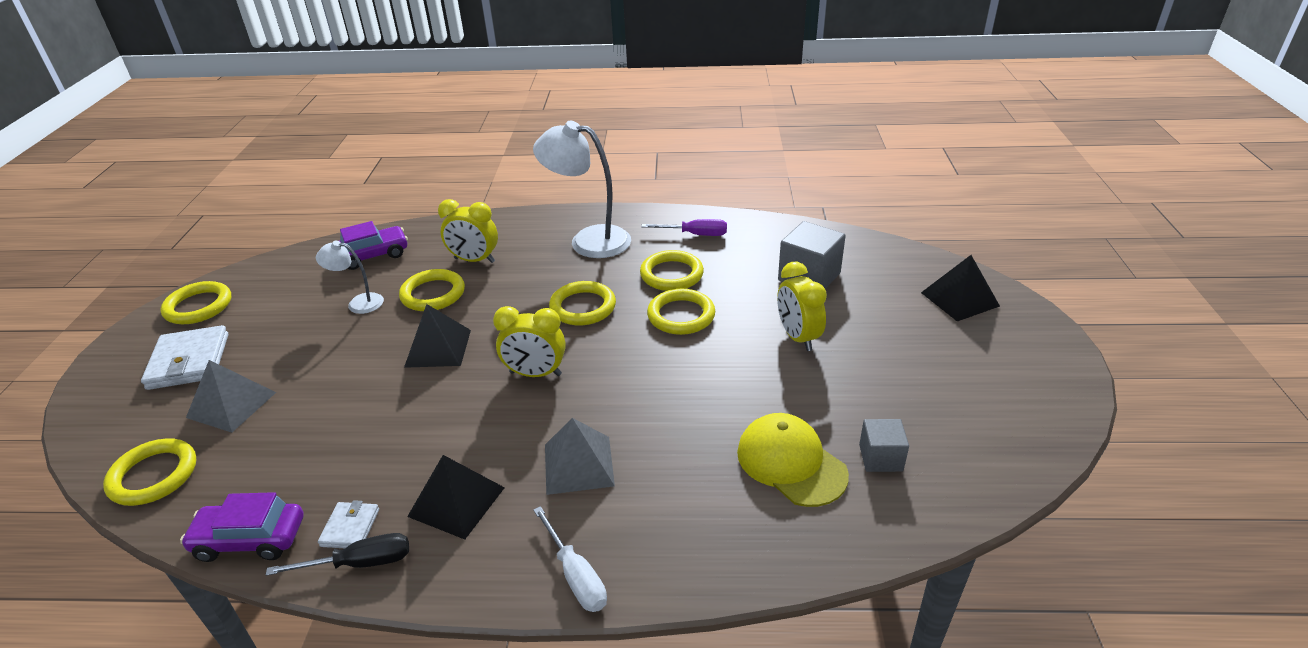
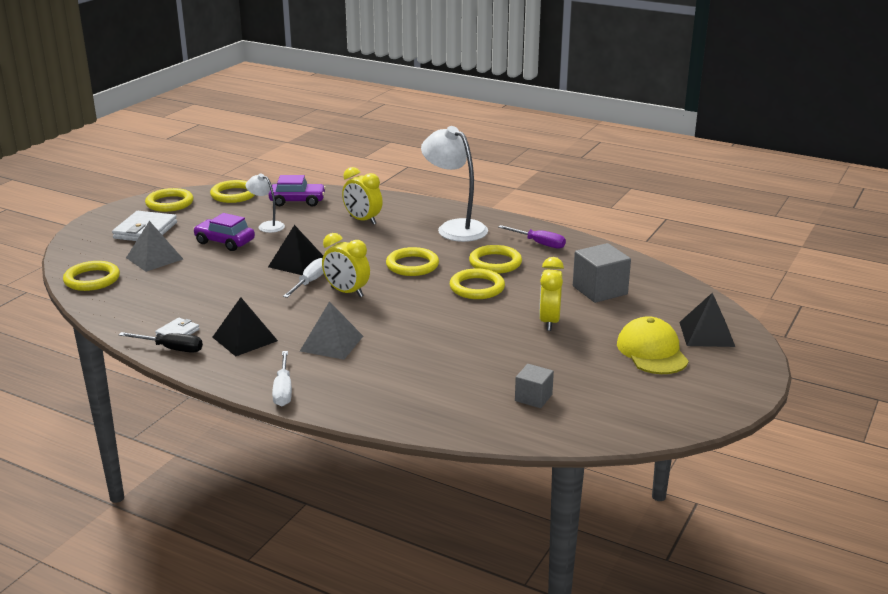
camera: 25 degrees right, 10 degrees down
(250, 539) = (122, 321): purple car -> purple car (225, 242)
(433, 294) = (318, 233): yellow ring -> yellow ring (234, 195)
(477, 373) = (310, 282): none -> white screwdriver
(791, 463) = (468, 382): yellow cap -> yellow cap (652, 351)

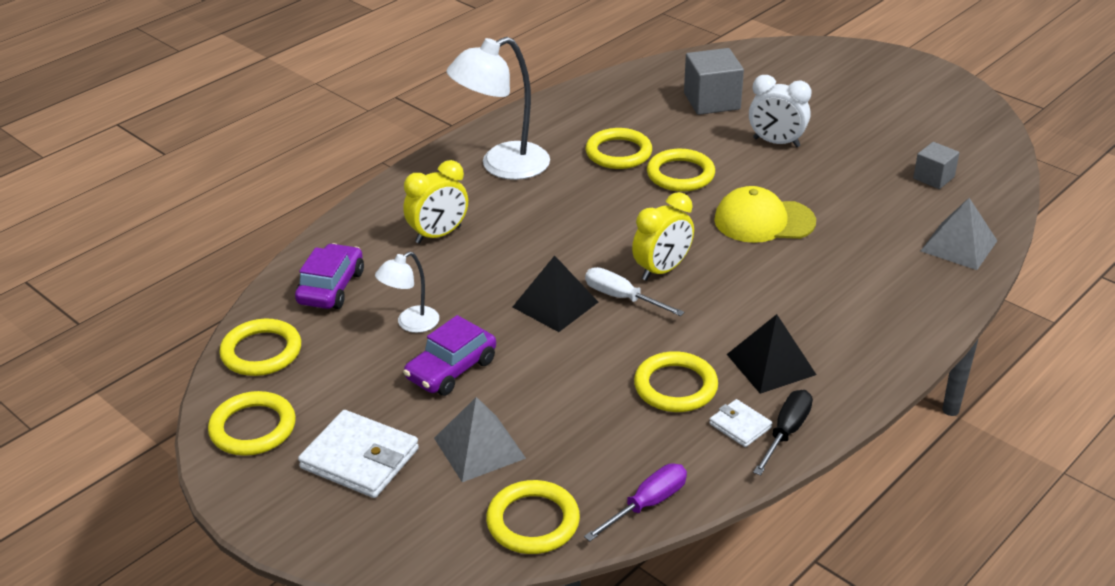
camera: 75 degrees left, 10 degrees up
(283, 390) = (905, 340): white screwdriver -> none
(331, 343) = (797, 294): grey pyramid -> grey pyramid (959, 245)
(412, 265) = (602, 211): yellow ring -> yellow ring (675, 386)
(539, 243) = (577, 116): purple screwdriver -> purple screwdriver (647, 504)
(549, 322) = (776, 143): yellow clock -> white clock
(652, 351) = (851, 99): yellow cap -> yellow cap (763, 221)
(706, 334) = (821, 65): black pyramid -> none

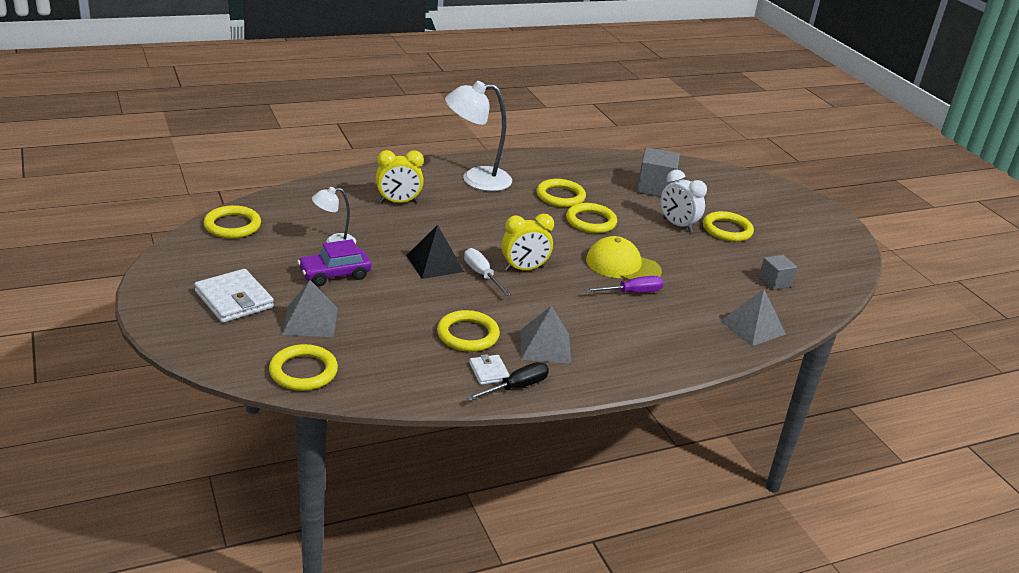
camera: 20 degrees right, 5 degrees down
(253, 428) = (189, 261): yellow ring -> yellow ring (727, 230)
(331, 287) = (306, 207): purple car -> none
(647, 504) = (384, 390): purple screwdriver -> purple screwdriver (632, 292)
(771, 364) = (545, 346): black pyramid -> grey pyramid

